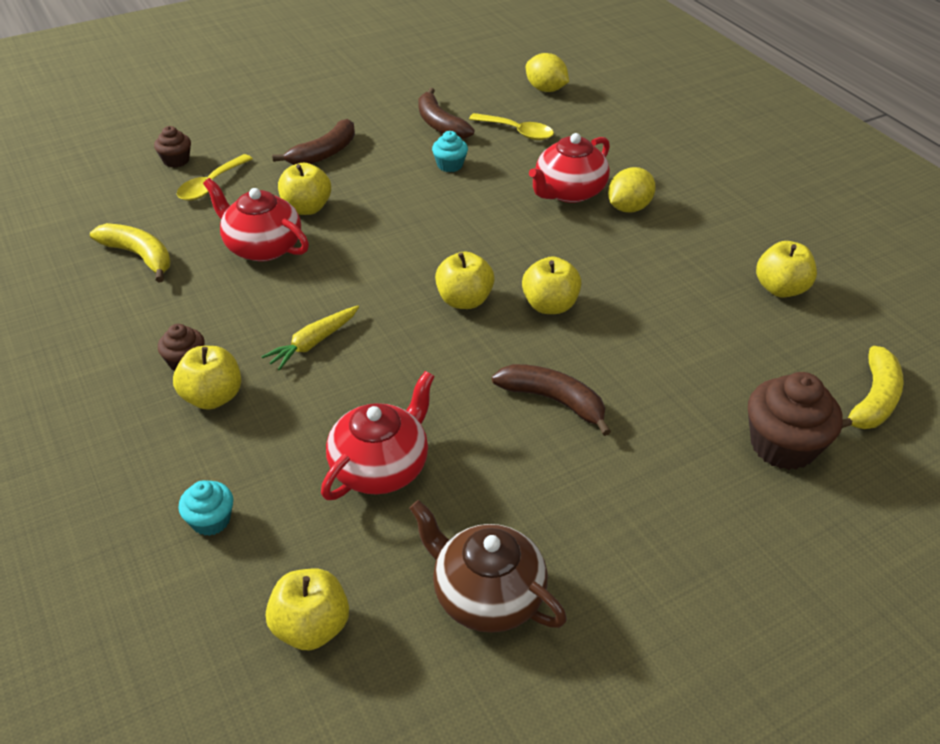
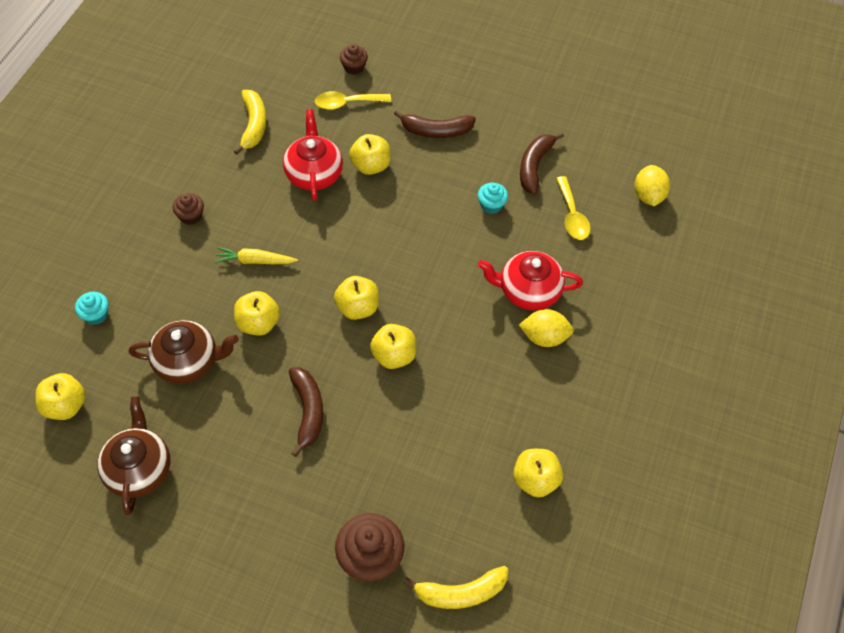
camera: 50 degrees right, 15 degrees up
(213, 397) = (176, 249): yellow apple -> yellow apple (258, 323)
(381, 467) = (188, 361): red teapot -> brown teapot

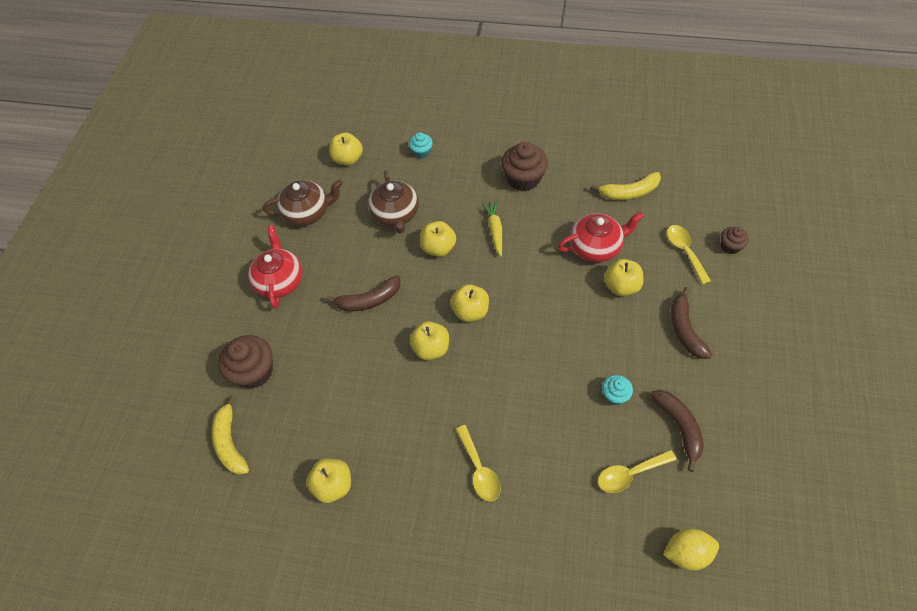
camera: 85 degrees right, 0 degrees up
(191, 216) = (523, 179): brown cupcake -> brown cupcake, size x1.84
(528, 291) = (526, 446): red teapot -> red teapot (280, 281)
(534, 166) = (679, 427): brown banana -> brown banana turned 60 degrees clockwise
(544, 337) = (479, 469): yellow lemon -> yellow spoon

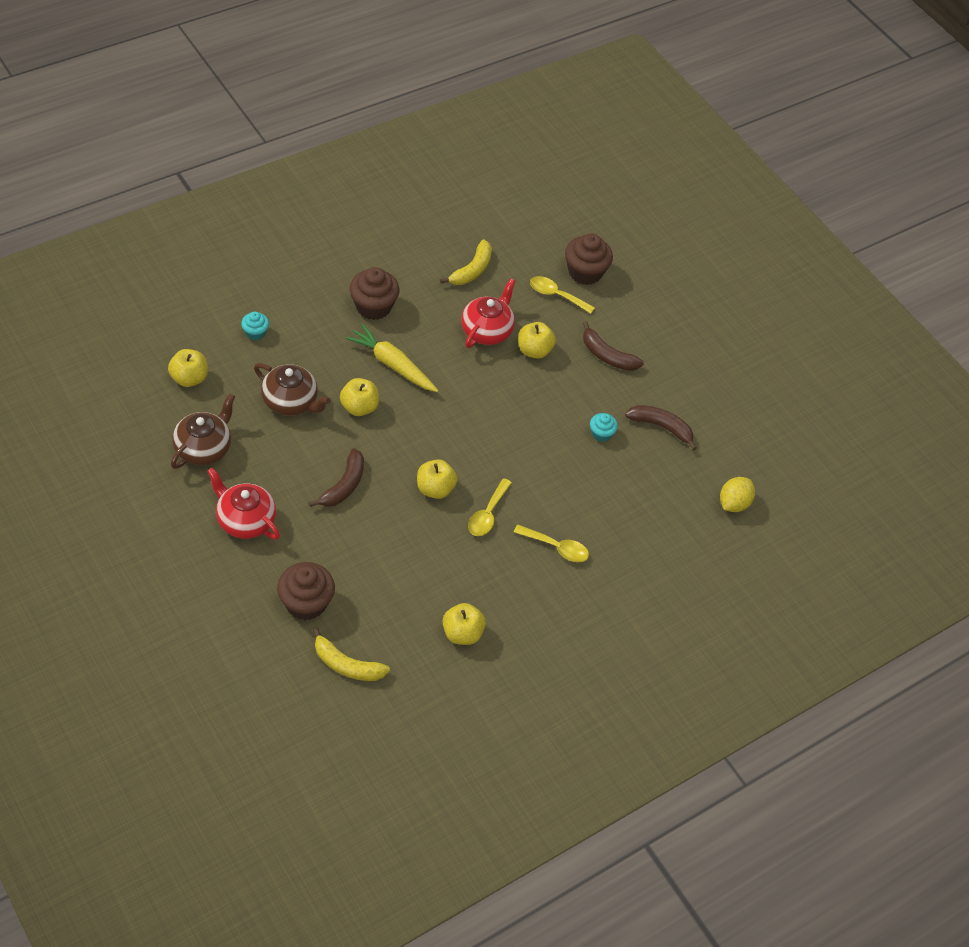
camera: 55 degrees left, 5 degrees down
(470, 311) = (437, 441): yellow apple -> none
(495, 230) = (392, 364): yellow carrot -> yellow carrot, size x1.54
(630, 474) = (657, 479): yellow spoon -> yellow spoon (487, 514)
(730, 246) = (585, 272): brown cupcake -> brown cupcake, size x1.84

